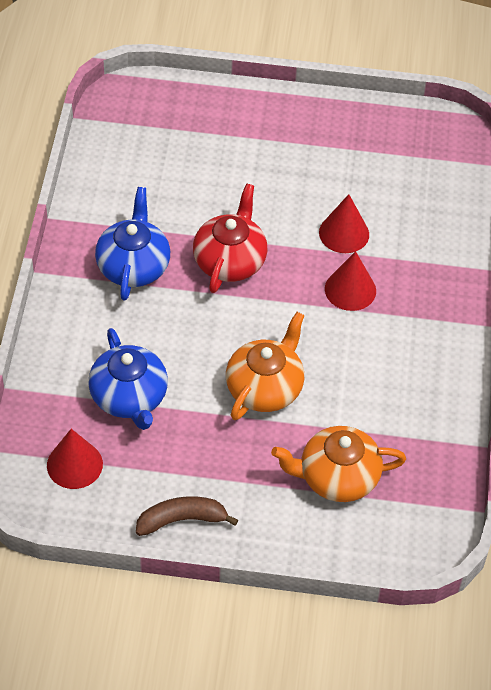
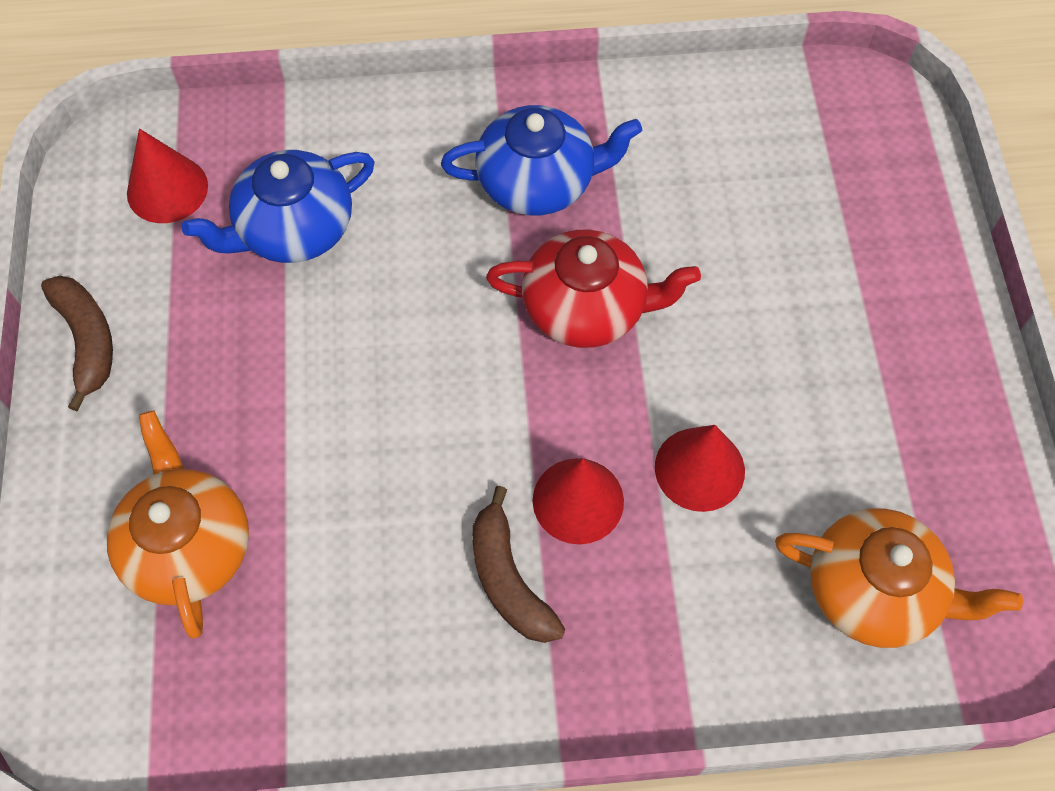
camera: 80 degrees right, 10 degrees up
(265, 388) = (346, 407): orange teapot -> orange teapot (874, 591)
(389, 329) = (508, 579): none -> brown banana

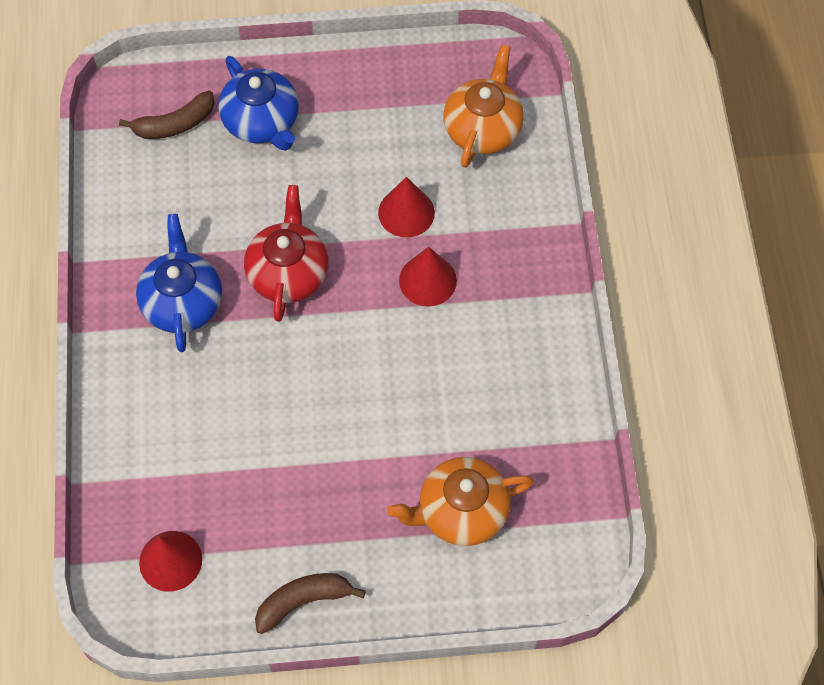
camera: 90 degrees left, 0 degrees up
(294, 229) = (213, 465): blue teapot -> blue teapot (262, 122)
(508, 579) = (480, 319): brown banana -> brown banana (175, 124)

